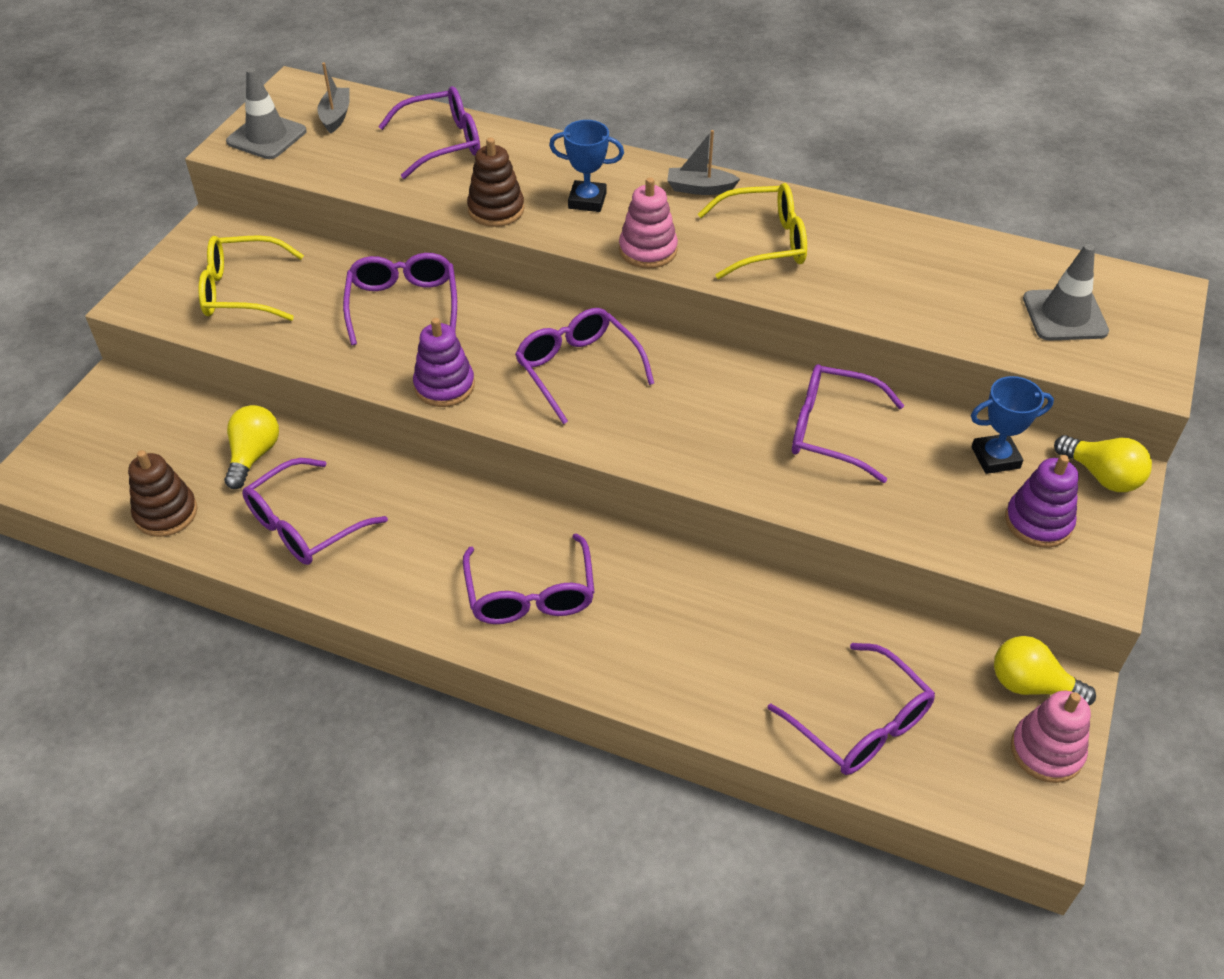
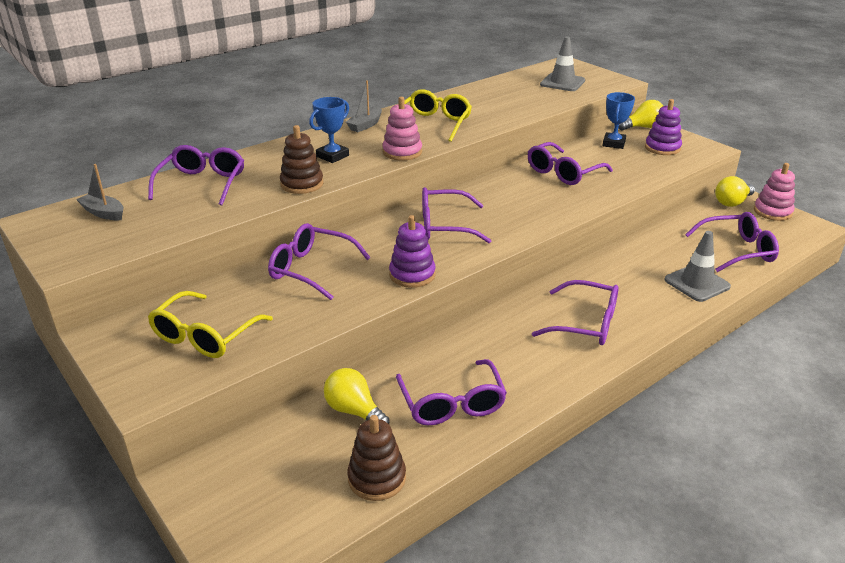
camera: 60 degrees left, 15 degrees down
(266, 137) = (80, 246): grey traffic cone -> grey traffic cone (697, 283)

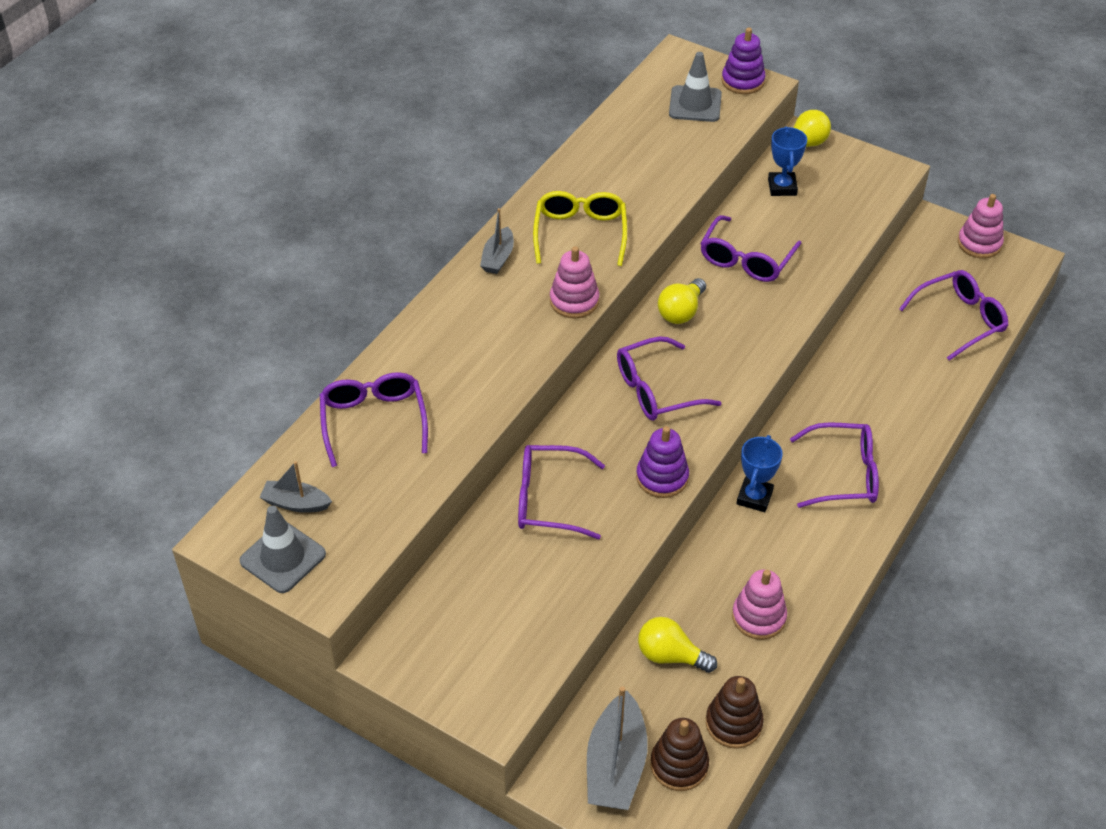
camera: 20 degrees left, 15 degrees up
(205, 335) = (498, 625): yellow glasses -> none
(246, 481) = (615, 765): none -> grey boat
(302, 184) = (492, 391): brown stacking toy -> brown stacking toy (679, 765)
(332, 156) = (495, 329): blue trophy -> blue trophy (754, 497)
(451, 403) = (758, 617): purple glasses -> pink stacking toy
(662, 148) = (841, 183): purple stacking toy -> purple stacking toy (742, 81)
(697, 283) = (934, 383): grey traffic cone -> grey traffic cone (283, 557)
(732, 202) = (932, 237): yellow light bulb -> yellow light bulb (681, 312)

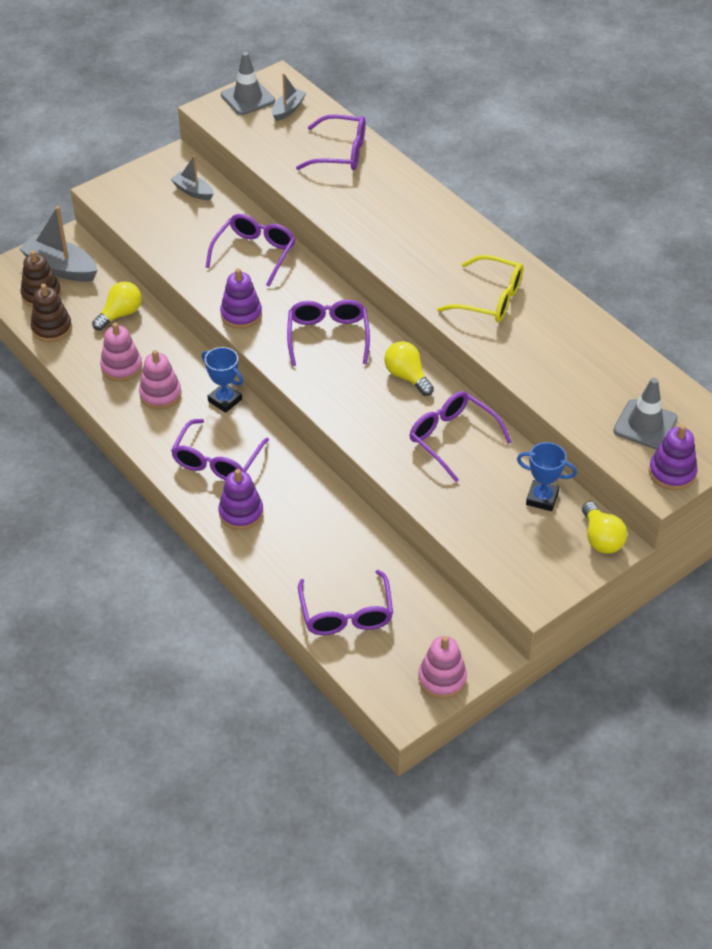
camera: 110 degrees right, 0 degrees up
(498, 258) = (481, 246): grey boat -> grey boat (193, 191)
(574, 301) = (411, 275): pink stacking toy -> pink stacking toy (160, 394)
(898, 431) = (241, 513): none -> purple stacking toy

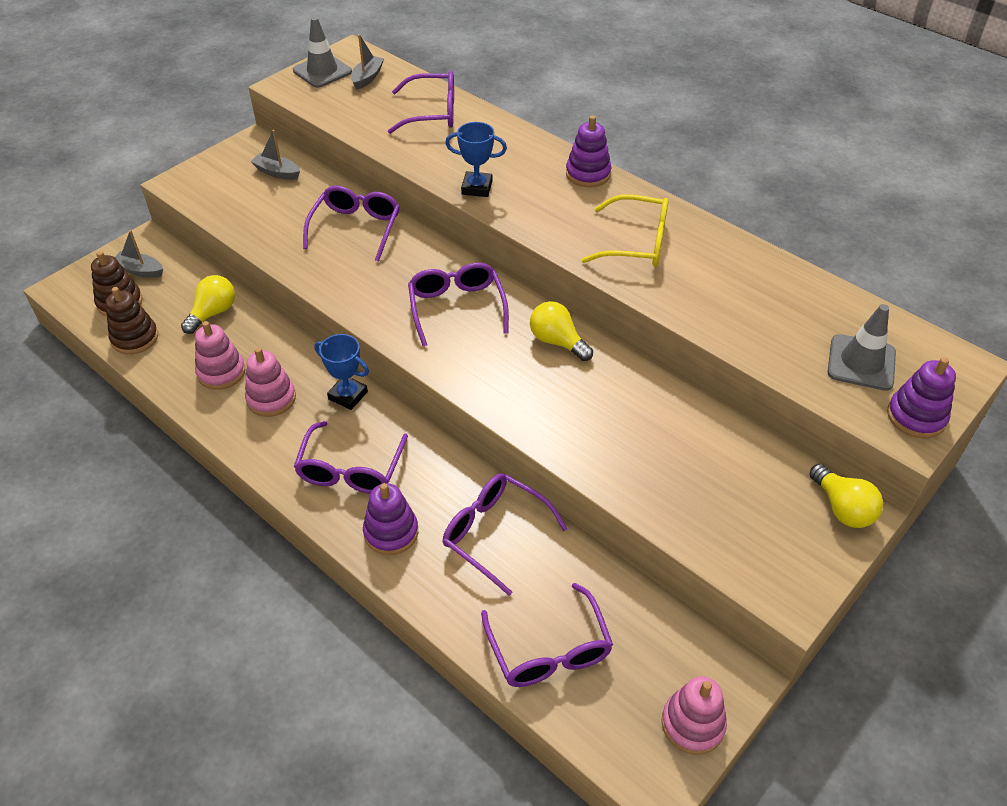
camera: 10 degrees left, 0 degrees up
(61, 267) = (140, 270): grey boat -> grey boat, size x0.58
(241, 314) = (352, 295): purple stacking toy -> purple stacking toy (588, 174)
(452, 439) = (629, 408): purple glasses -> purple glasses (495, 534)
(542, 498) = (756, 467): blue trophy -> blue trophy (477, 188)

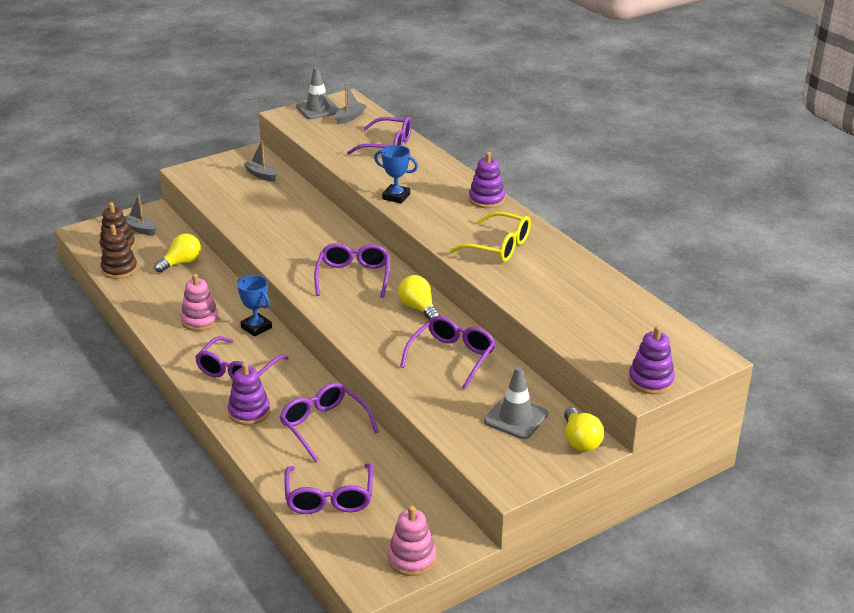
camera: 15 degrees right, 15 degrees down
(221, 372) = (171, 299): pink stacking toy -> none
(356, 228) = (303, 218): purple glasses -> purple glasses (452, 357)
(861, 362) = (629, 343): grey traffic cone -> grey traffic cone (516, 418)

